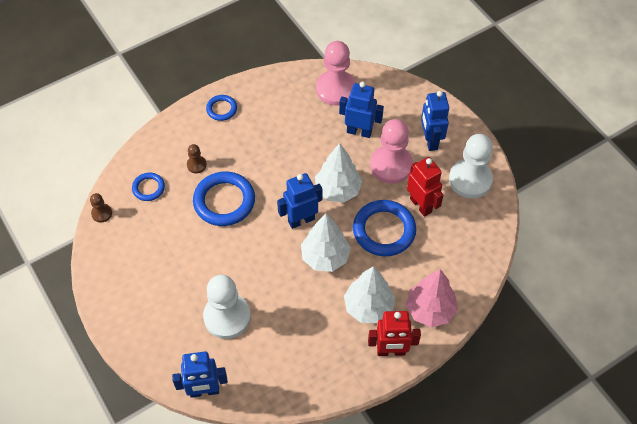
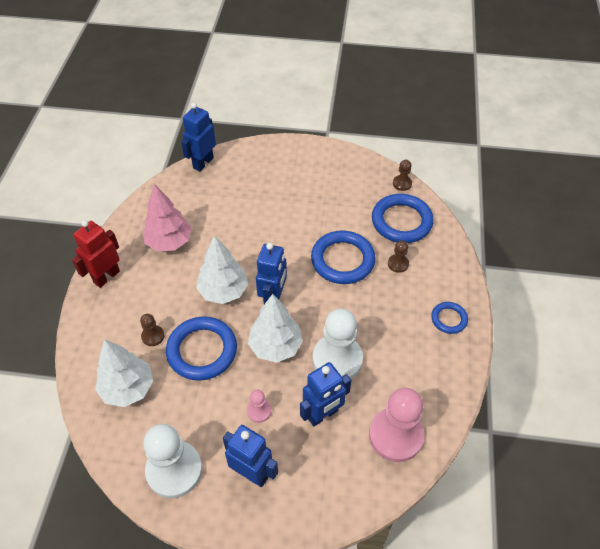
camera: 130 degrees right, 5 degrees down
(148, 188) = (401, 221): blue ring -> blue ring, size x1.88
(227, 317) = (241, 203): white pawn -> white pawn (337, 359)
(368, 307) = (153, 288): white tree -> white tree (128, 388)
(391, 165) = (259, 411): pink pawn -> pink pawn, size x0.46
(404, 270) = (153, 336): none -> brown pawn
(421, 205) = (194, 401): red robot -> none
(430, 310) = (104, 327): pink tree -> pink tree (169, 242)

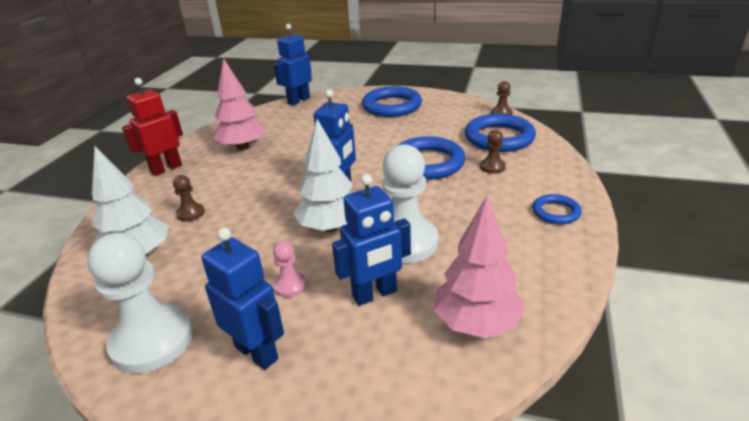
camera: 10 degrees right, 20 degrees down
(202, 351) = (241, 227): blue ring -> blue ring (392, 106)
(223, 291) = (285, 182): white tree -> none
(395, 435) = (476, 323): pink pawn -> pink tree

